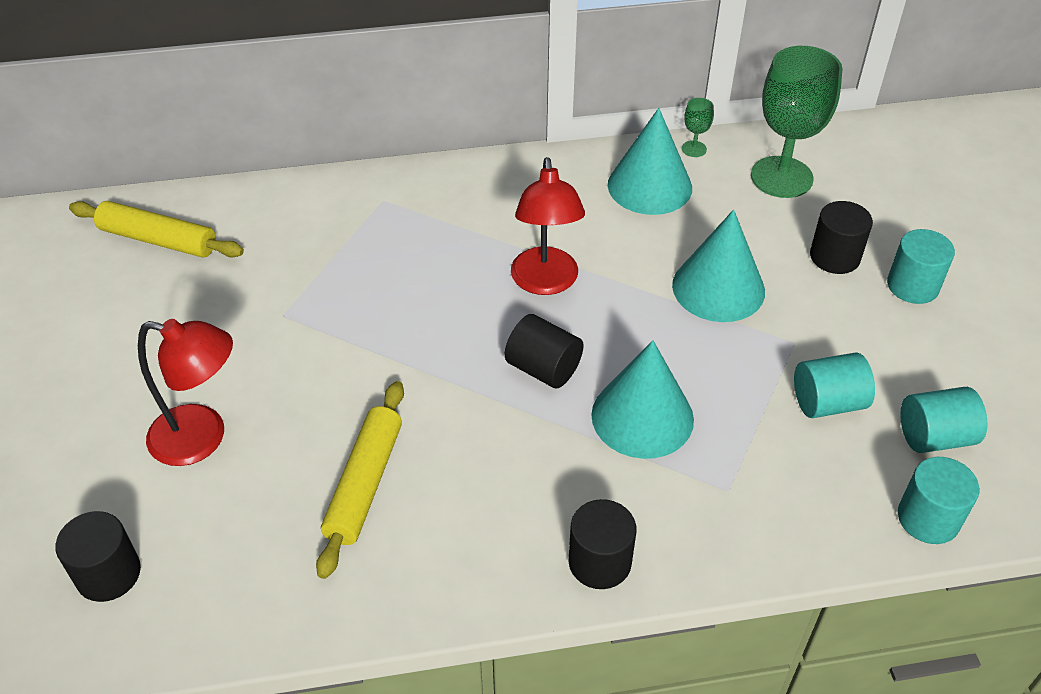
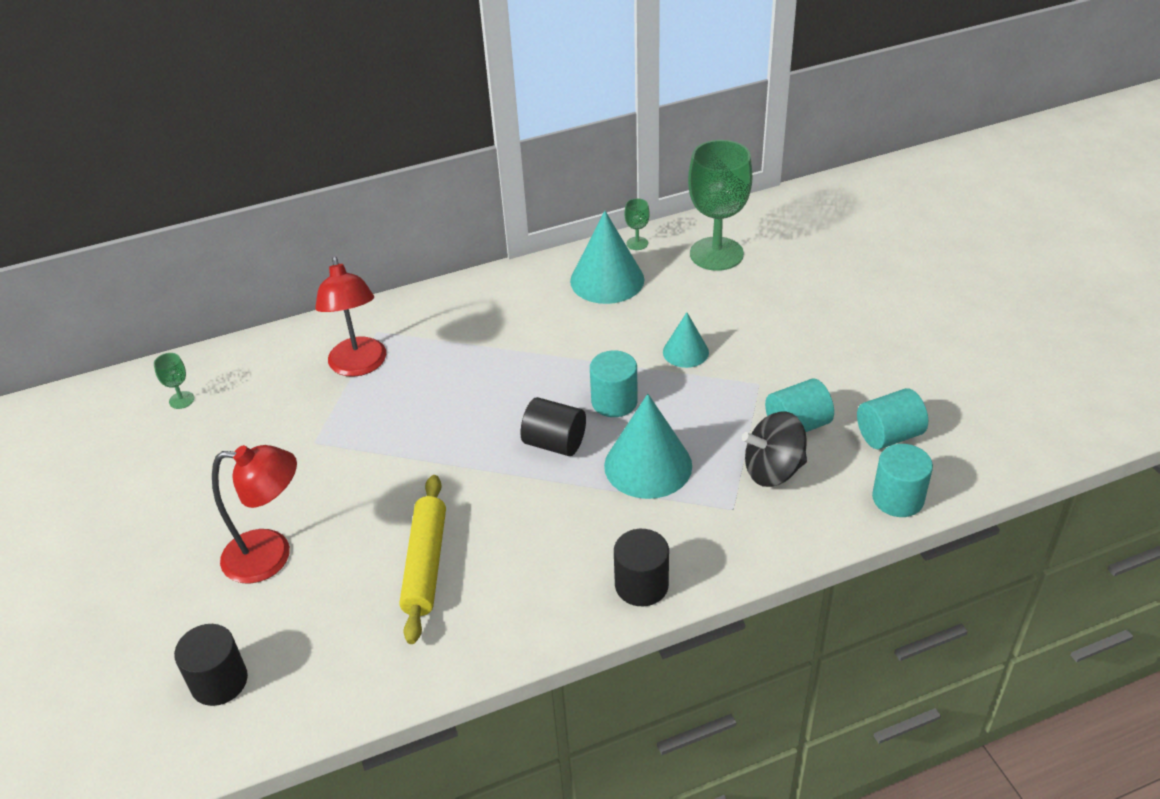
camera: 10 degrees left, 5 degrees down
(158, 240) = (181, 400): yellow rolling pin -> green goblet
(545, 282) = (538, 374): red lamp -> red lamp (359, 366)
(718, 288) = (685, 352): turquoise cone -> turquoise cone, size x0.58
(786, 452) = (773, 470): none -> black spinning top
(834, 257) = (775, 310): black cylinder -> none
(912, 286) = (844, 321): turquoise cylinder -> turquoise cylinder (614, 401)

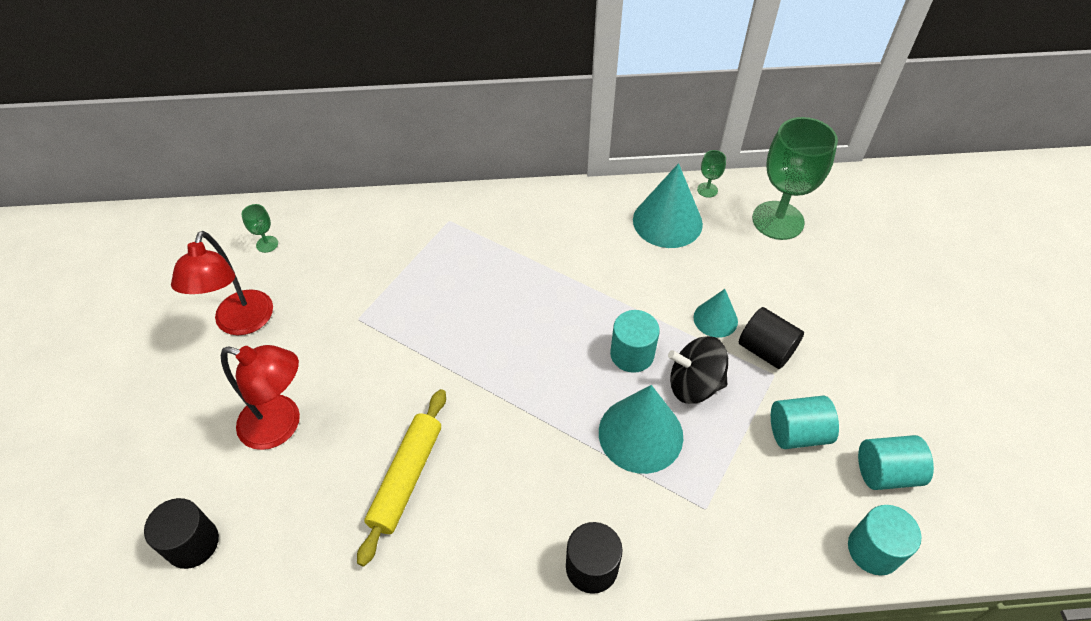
camera: 15 degrees right, 10 degrees up
(359, 366) = (422, 251): red lamp -> red lamp (241, 323)
(554, 443) = (563, 383): black cylinder -> black cylinder (765, 350)
(773, 470) = (758, 477): black spinning top -> black spinning top (694, 384)

